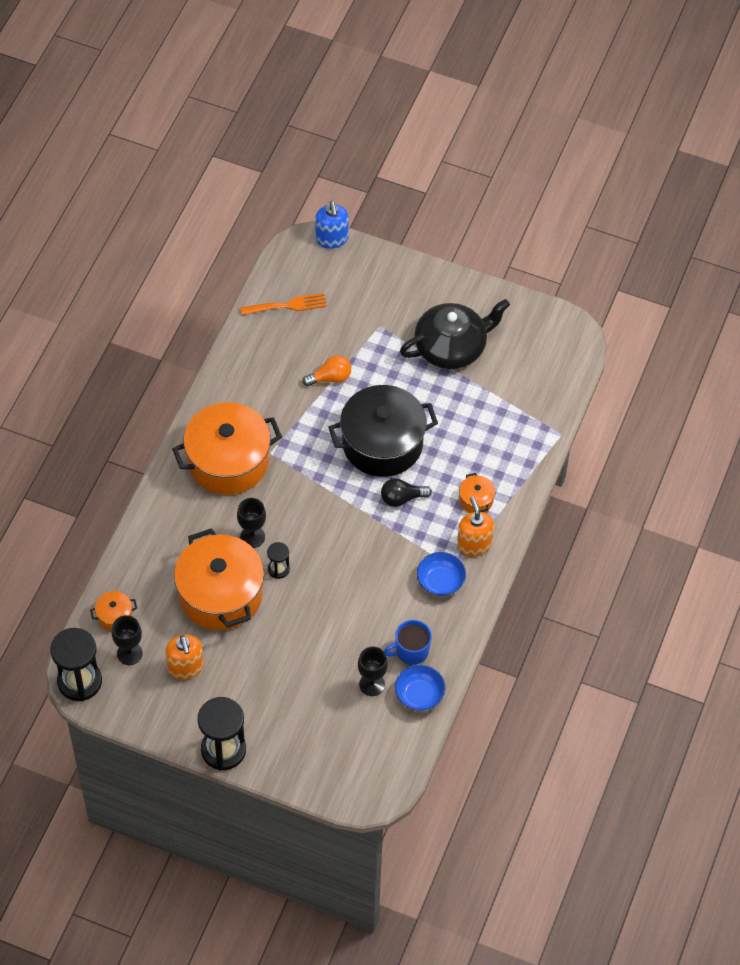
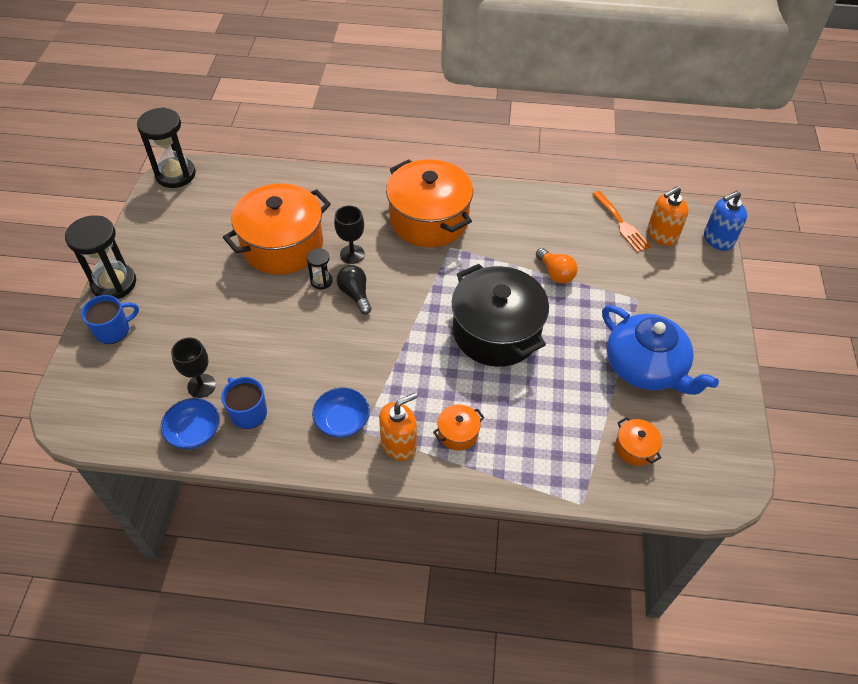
camera: 75 degrees right, 5 degrees down
(114, 616) = (245, 181): orange pot -> orange pot (635, 448)
(129, 653) = (208, 199): black goblet -> none
(185, 667) = (199, 238): orange soap dispenser -> orange soap dispenser (661, 235)
(284, 753) = (113, 330): none -> blue mug
(402, 498) = (436, 363): black light bulb -> black light bulb (355, 294)
(452, 347) = (646, 367): black teapot -> blue teapot

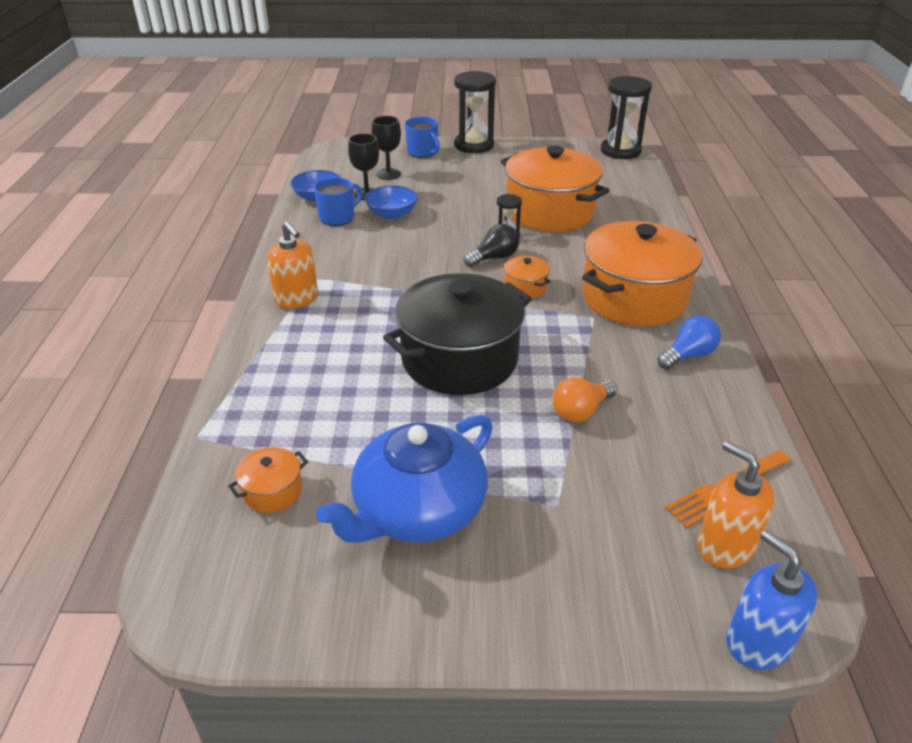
camera: 85 degrees right, 15 degrees down
(342, 421) = (326, 265): blue bowl -> blue bowl (392, 214)
(352, 254) = (553, 251): black goblet -> black goblet (388, 174)
(458, 433) = (307, 336): orange pot -> orange pot (525, 287)
(500, 208) = (688, 355): none -> blue light bulb

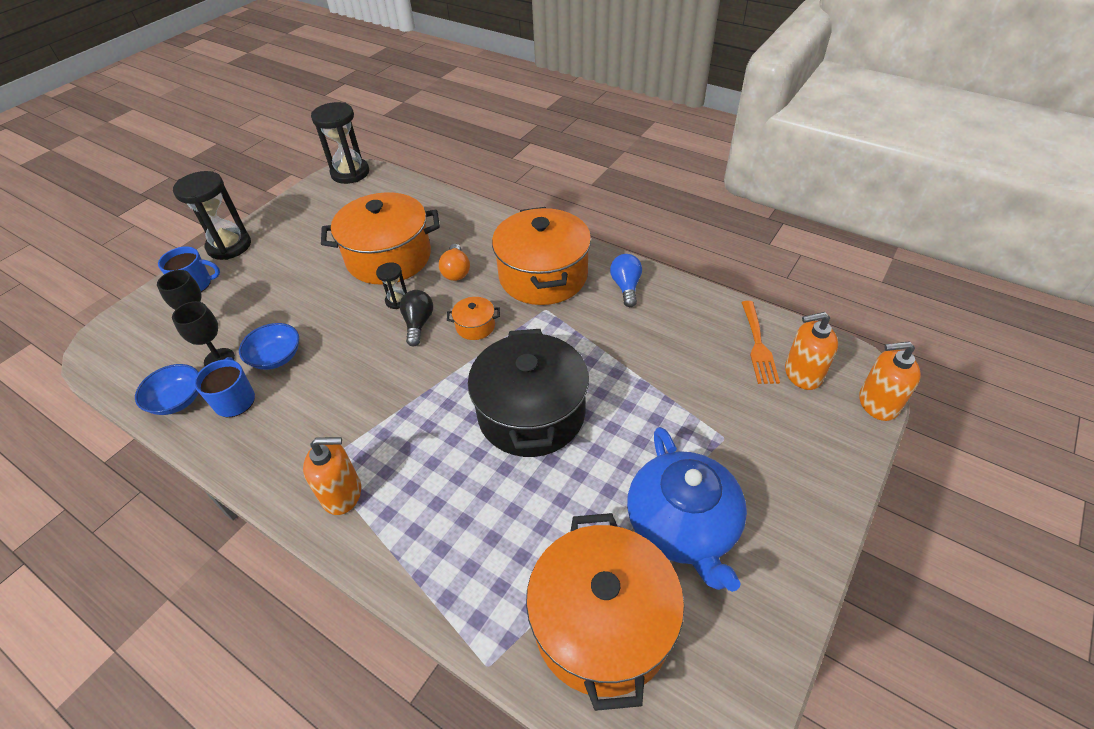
camera: 55 degrees left, 10 degrees up
(272, 491) = (602, 624): orange pot -> orange pot, size x2.40
(581, 411) = (642, 374): orange light bulb -> orange light bulb (456, 271)
(758, 642) = (877, 403): blue soap dispenser -> orange soap dispenser

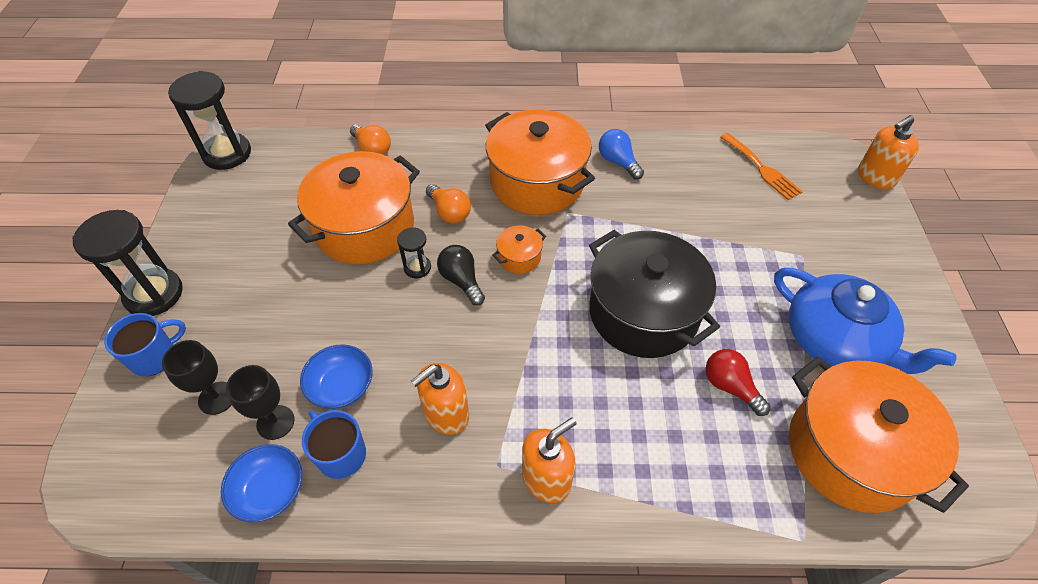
camera: 35 degrees left, 5 degrees up
(445, 205) = (372, 149): none -> orange light bulb
(546, 509) = (730, 387): none -> red light bulb
(802, 374) = (810, 177): orange soap dispenser -> orange soap dispenser (446, 414)

